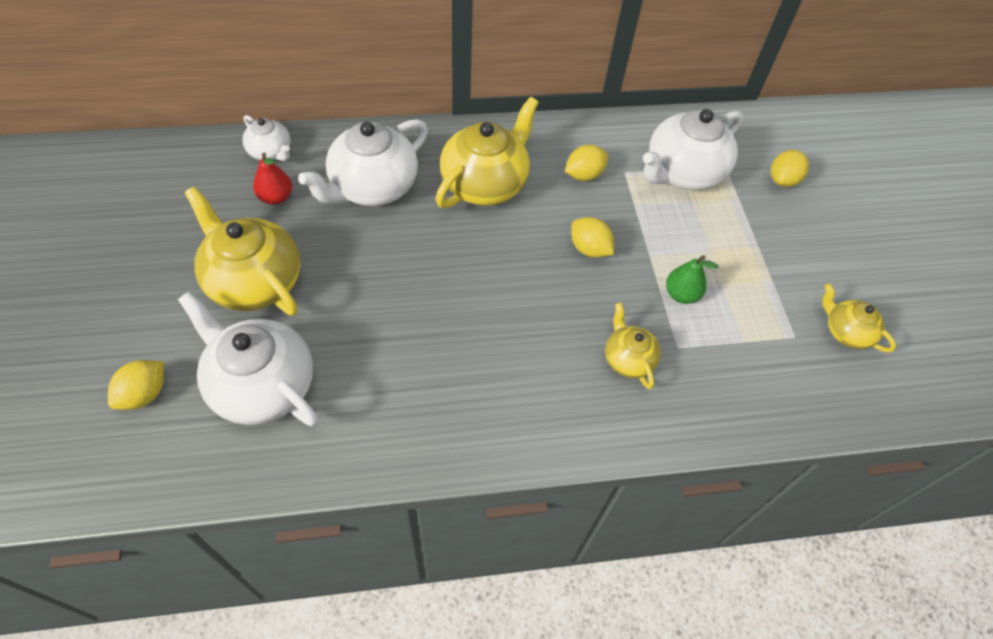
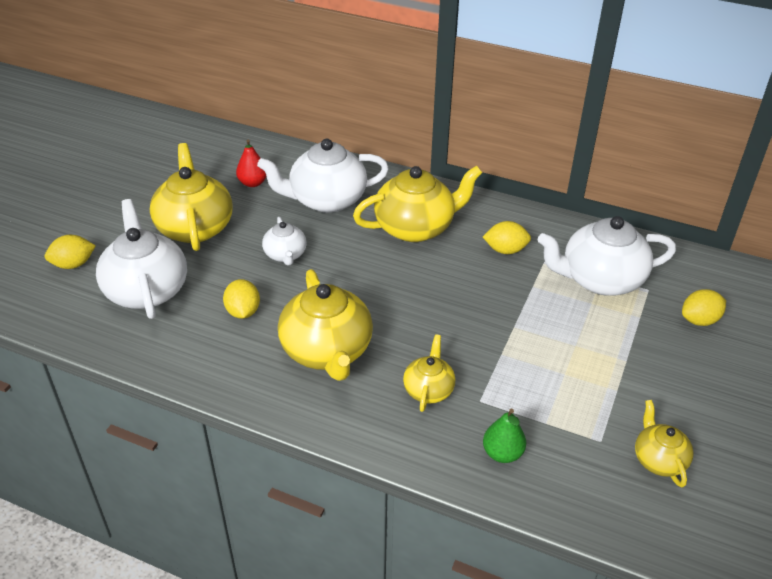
camera: 35 degrees right, 15 degrees down
(271, 152) = (273, 154): white teapot -> white teapot (285, 255)
(507, 364) = (327, 351): none -> yellow teapot
(589, 249) = (463, 302): yellow lemon -> yellow lemon (243, 312)
(681, 294) = (518, 365): green pear -> green pear (502, 453)

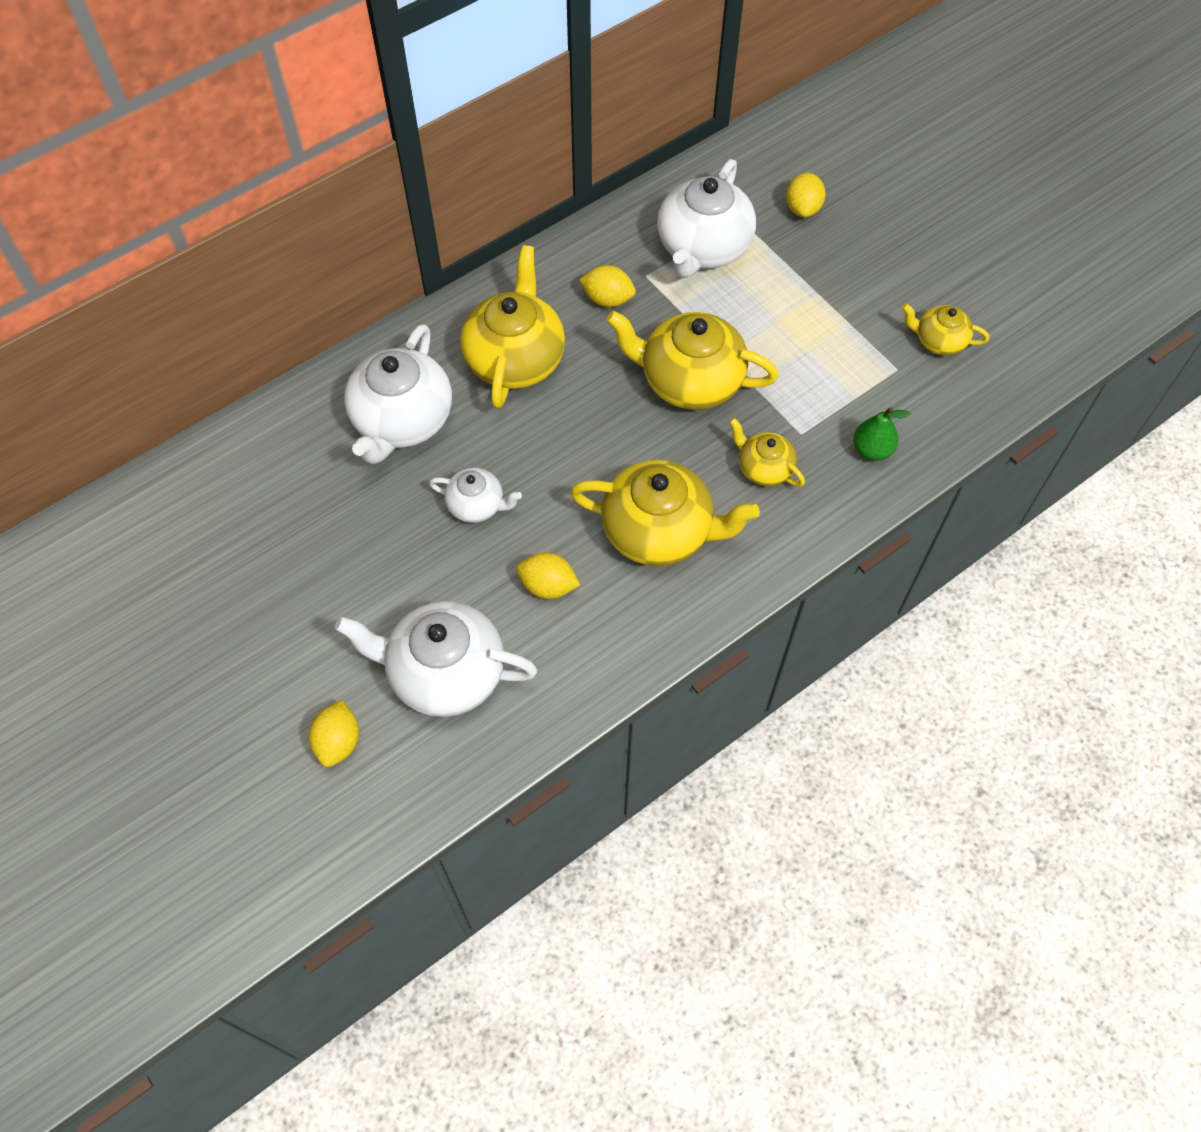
camera: 60 degrees left, 20 degrees up
(195, 227) = (357, 580): yellow teapot -> yellow teapot (690, 381)
(253, 183) = (309, 483): red pear -> none
(505, 250) = (608, 299): yellow lemon -> yellow lemon turned 75 degrees clockwise

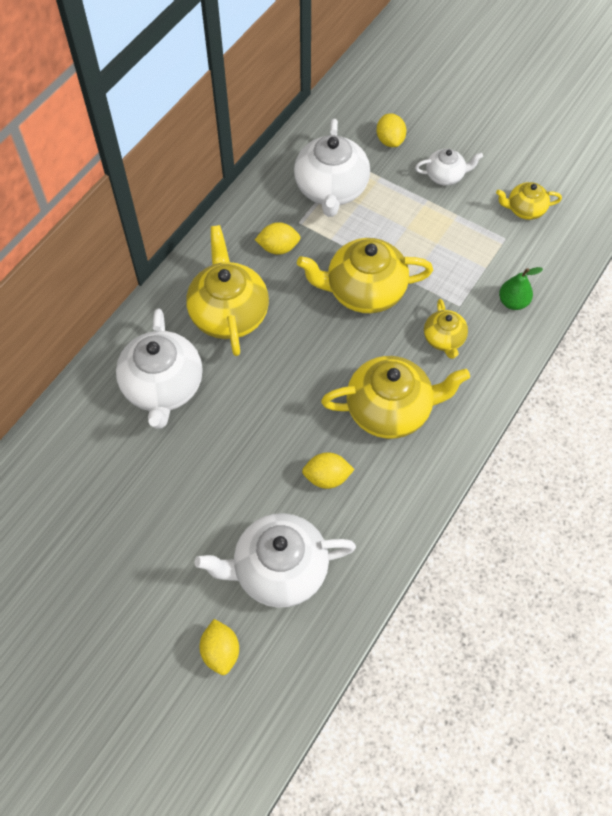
camera: 20 degrees left, 0 degrees up
(477, 505) = (248, 434): white teapot -> white teapot (445, 176)
(763, 468) = (444, 339): yellow teapot -> yellow teapot turned 120 degrees counterclockwise

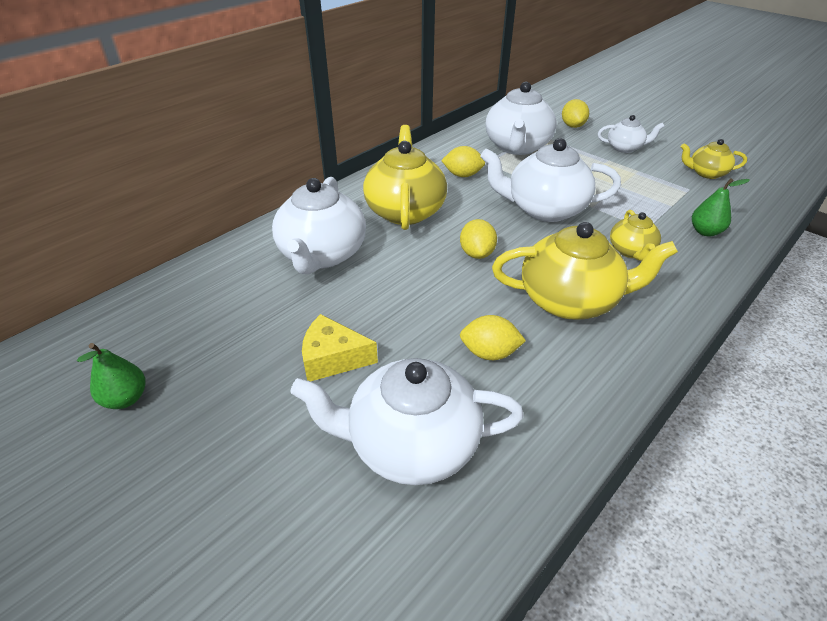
camera: 10 degrees right, 20 degrees down
(52, 568) = (126, 398): none -> green pear
(203, 503) = (333, 358): none -> yellow cheese
(221, 651) = (303, 539): yellow lemon -> yellow lemon (477, 253)
(364, 291) = (544, 209): yellow teapot -> white teapot

